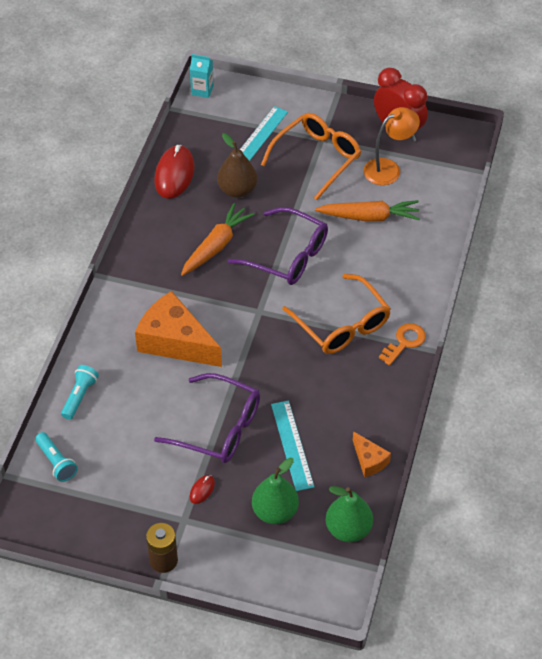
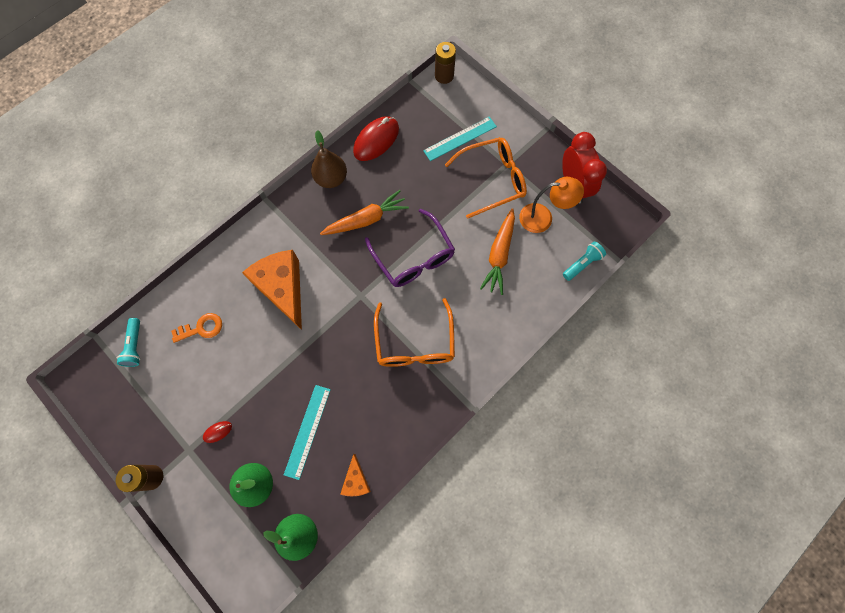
camera: 30 degrees right, 20 degrees up
(79, 396) = (187, 298): turquoise flashlight -> turquoise flashlight (582, 264)
(202, 90) = (444, 76): turquoise carton -> brown battery
(219, 428) = (265, 383): purple glasses -> none
(237, 190) = (413, 178): brown pear -> brown pear (331, 178)
(369, 217) = (499, 255): orange carrot -> orange carrot turned 75 degrees clockwise
(404, 342) = (453, 386): orange key -> orange key (202, 328)

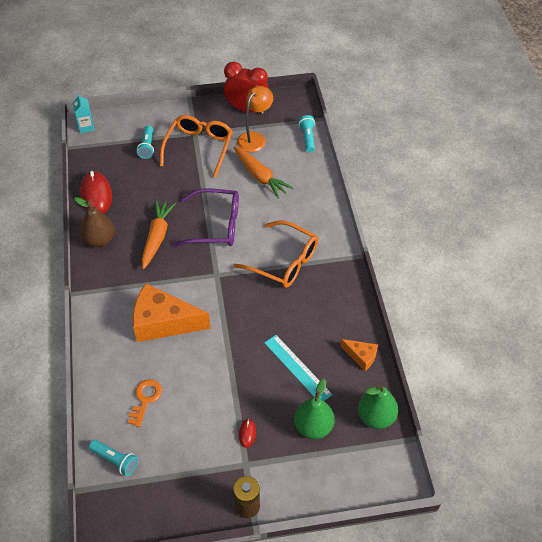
camera: 55 degrees left, 20 degrees down
(444, 76) = (86, 127): brown battery -> turquoise carton
(460, 138) = (147, 147): turquoise ruler -> turquoise flashlight

